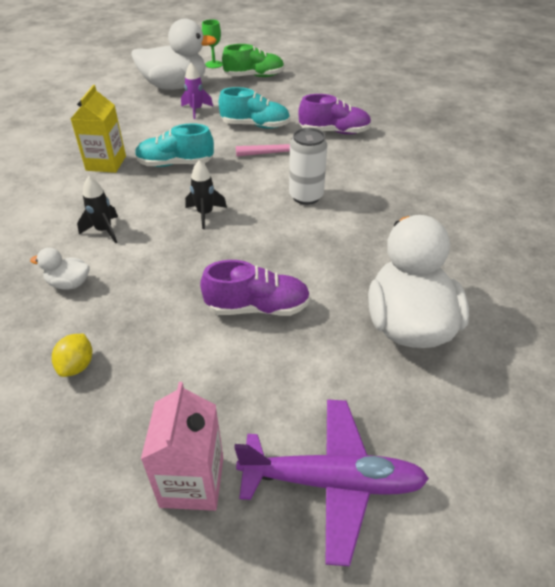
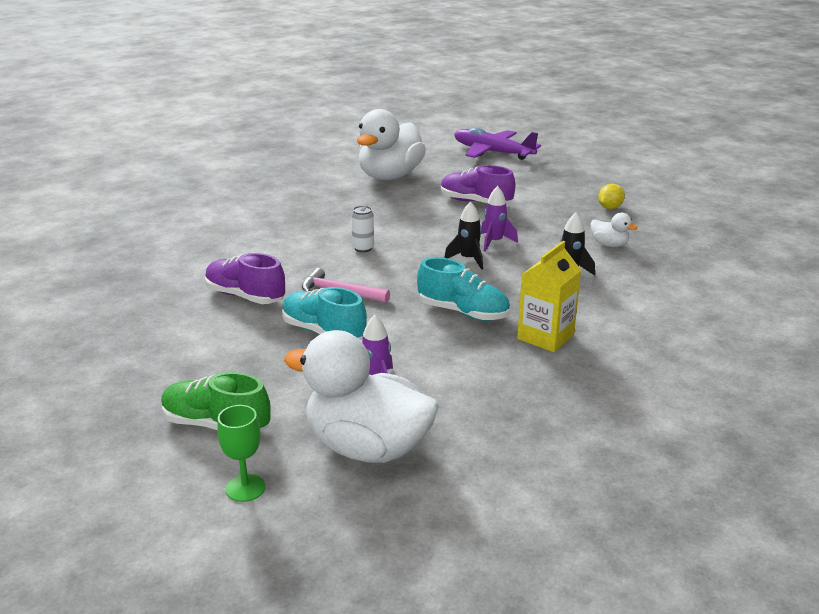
camera: 150 degrees left, 15 degrees down
(192, 482) = (558, 165): pink carton -> none
(194, 244) = (494, 242): none -> purple rocket
(306, 196) = (363, 248): white can -> white can, size x0.61

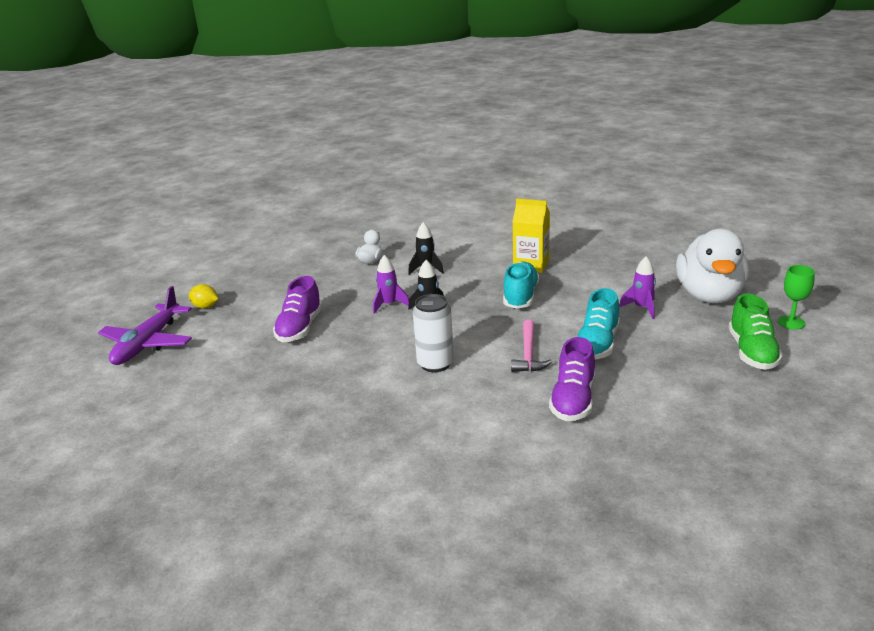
camera: 105 degrees left, 0 degrees up
(363, 248) = (435, 364): white can -> white can, size x1.64
(390, 176) = (234, 393): white duck -> none
(609, 208) = (294, 268): yellow lemon -> yellow lemon (205, 307)

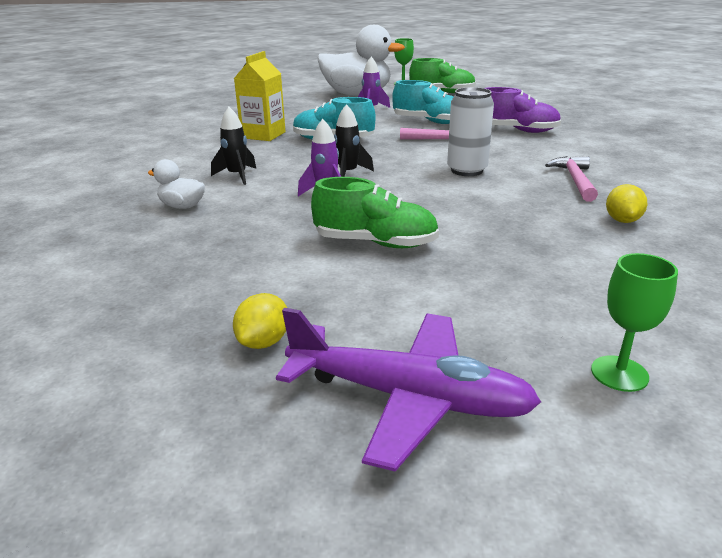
camera: 90 degrees left, 0 degrees up
(133, 400) = (619, 373): none -> green goblet
(300, 328) = (375, 243): purple shoe -> green shoe
(311, 433) = (622, 220): none -> yellow lemon
(406, 421) = (575, 180): none -> pink hammer

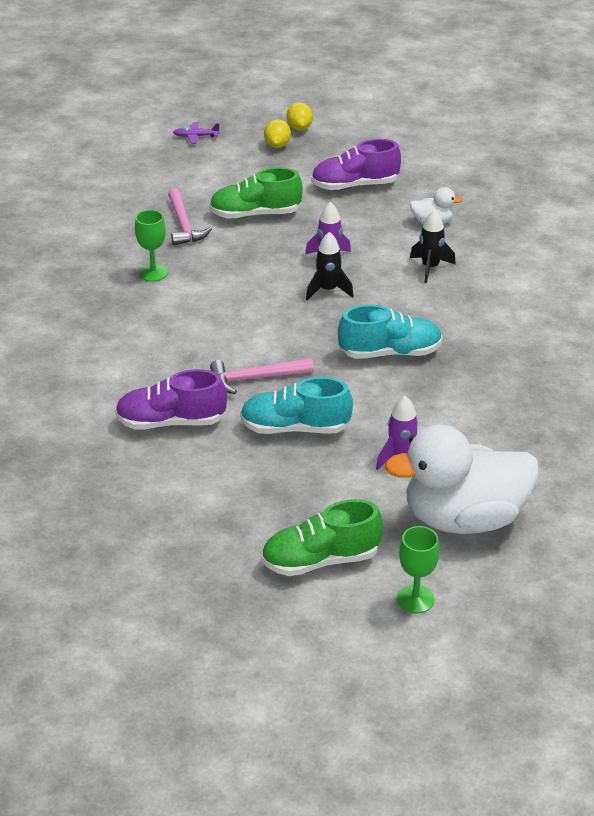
camera: 160 degrees right, 10 degrees up
(216, 256) = (355, 185): none -> purple shoe
(263, 135) = (483, 349): yellow carton -> none
(408, 397) = (196, 136): purple plane -> purple plane, size x0.41
(467, 170) = (214, 317): white can -> none
(575, 180) = (106, 319): pink hammer -> pink hammer (184, 225)
(619, 373) = (101, 161): green goblet -> green goblet (153, 273)
(622, 220) = (74, 269): yellow lemon -> yellow lemon (299, 128)

